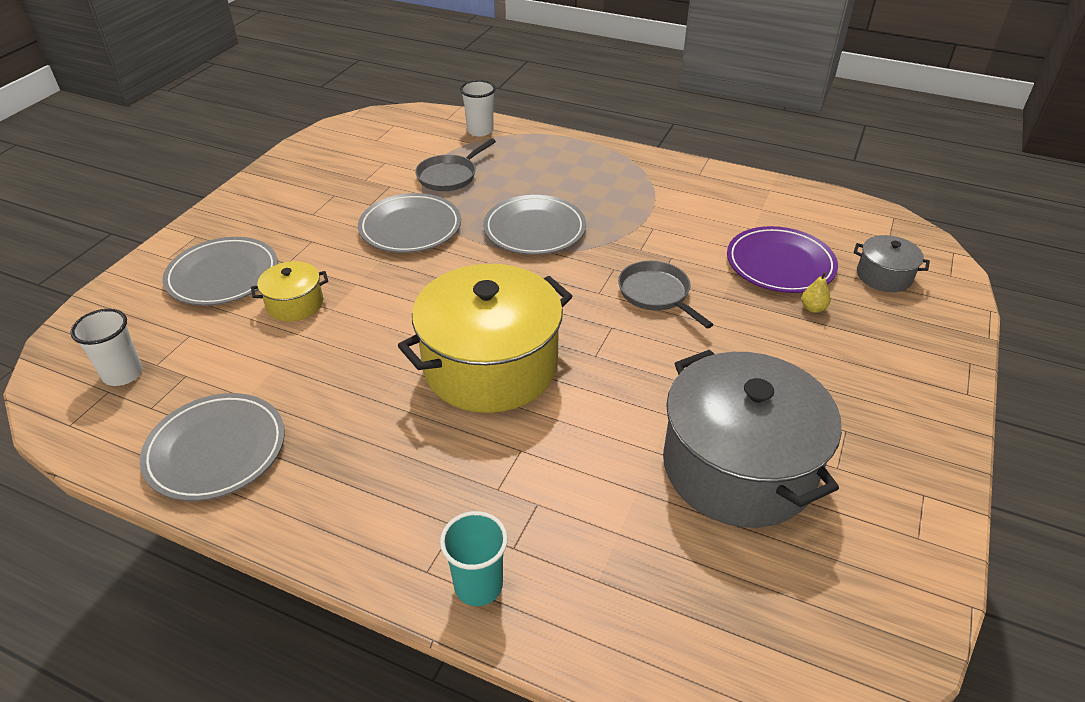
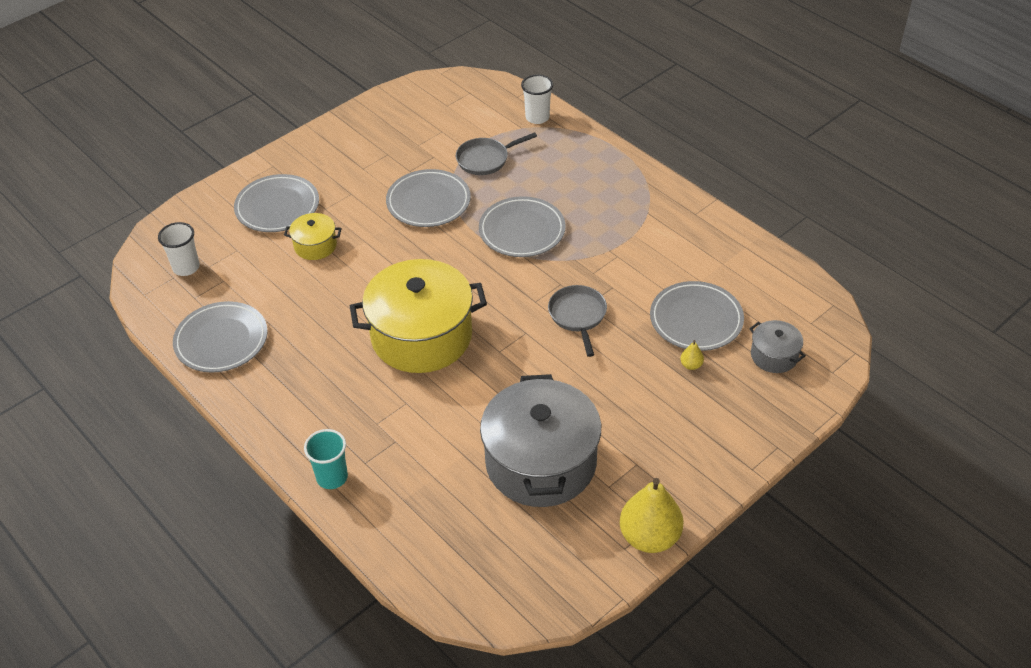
camera: 25 degrees right, 5 degrees up
(780, 264) = (696, 319): purple plate -> grey plate
(933, 512) = (649, 537): none -> yellow pear

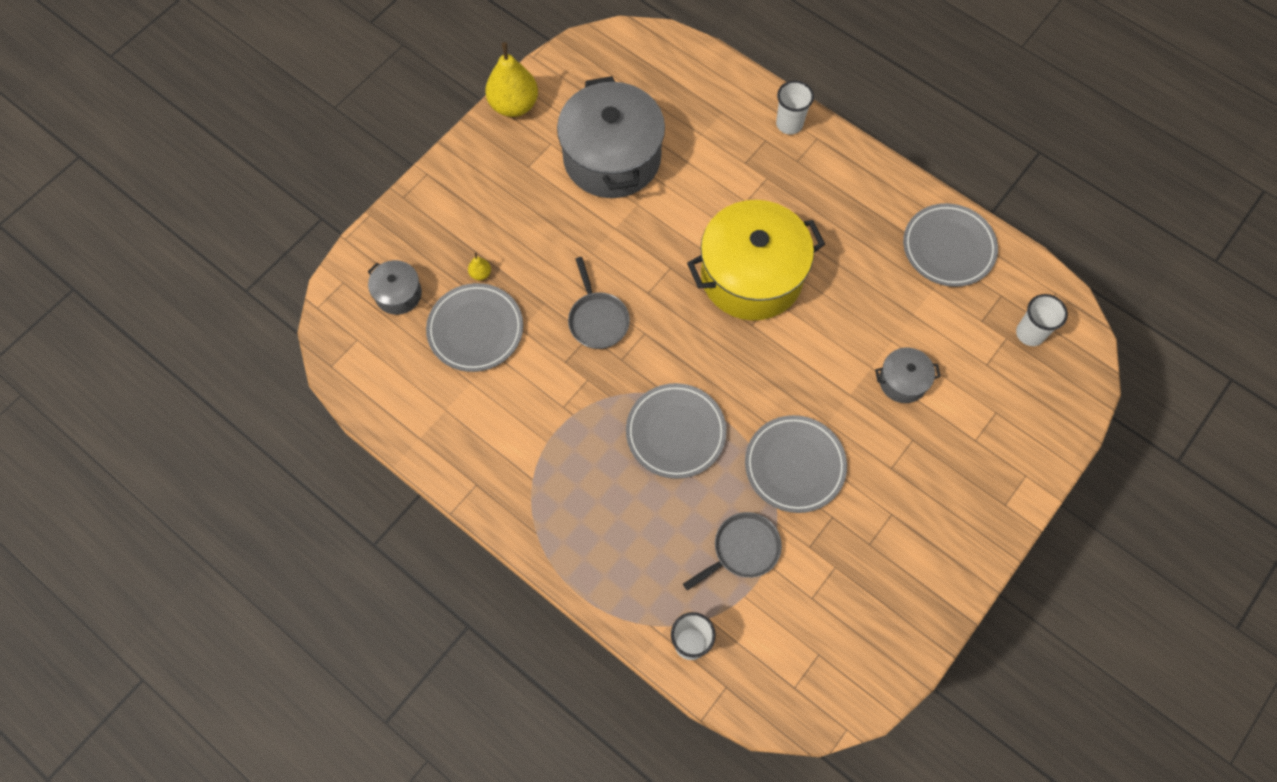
camera: 170 degrees right, 20 degrees up
(277, 207) = (969, 435): grey plate -> none
(315, 245) = (902, 381): yellow pot -> grey pot
(332, 477) = (789, 124): turquoise cup -> white cup

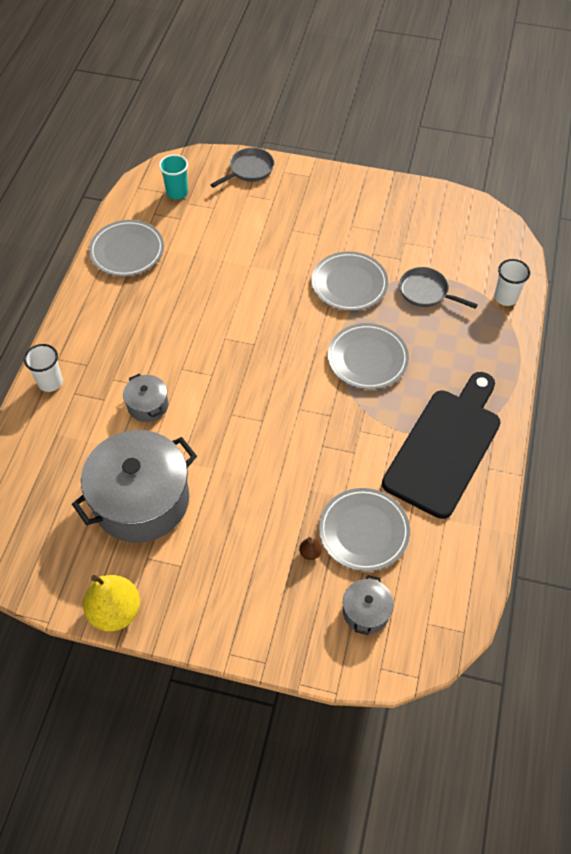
camera: 115 degrees left, 10 degrees down
(480, 274) = (310, 553): yellow pear -> brown pear
(523, 454) = (445, 447): none -> black cutting board
(597, 319) = (305, 445): grey pan -> grey pan (249, 170)
(751, 276) = (211, 358): yellow pot -> none
(902, 381) = (251, 246): grey pot -> grey pot (148, 405)
(1030, 333) = (177, 193): white cup -> turquoise cup

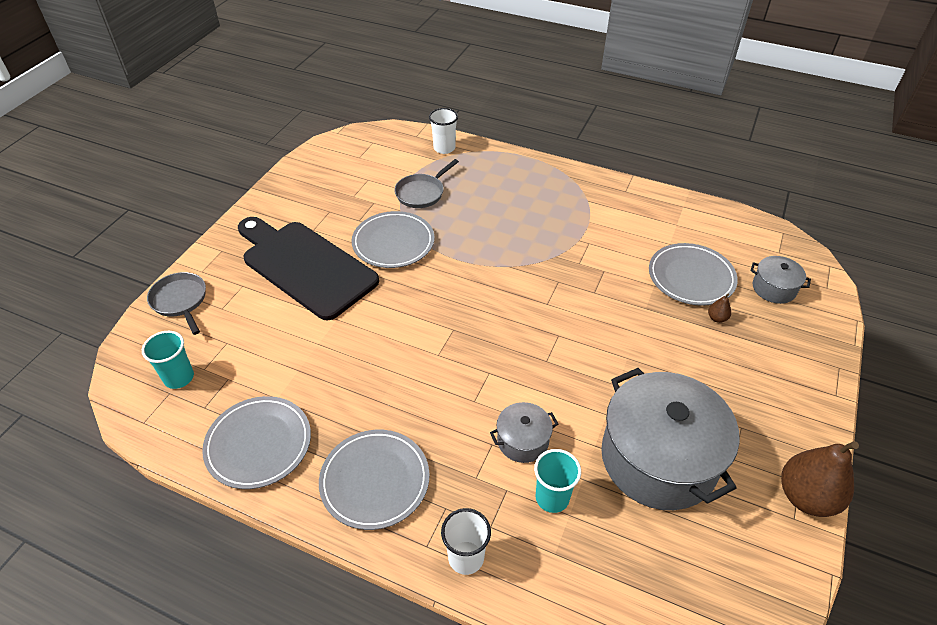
camera: 80 degrees left, 10 degrees down
(100, 429) = (552, 498): none -> turquoise cup
(115, 611) = (806, 497): yellow pear -> brown pear
(367, 359) = (493, 244): grey plate -> grey plate (375, 481)
(445, 447) = (602, 211): black cutting board -> black cutting board (305, 266)

